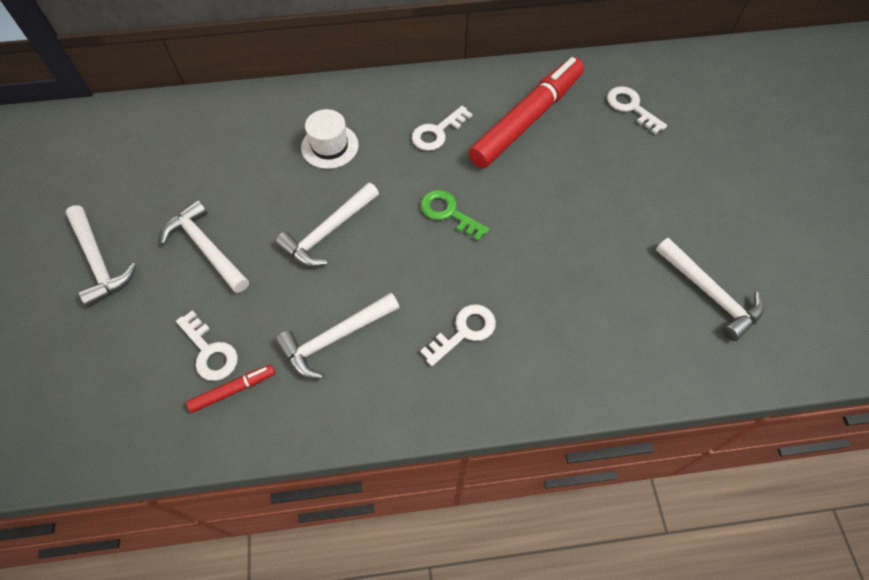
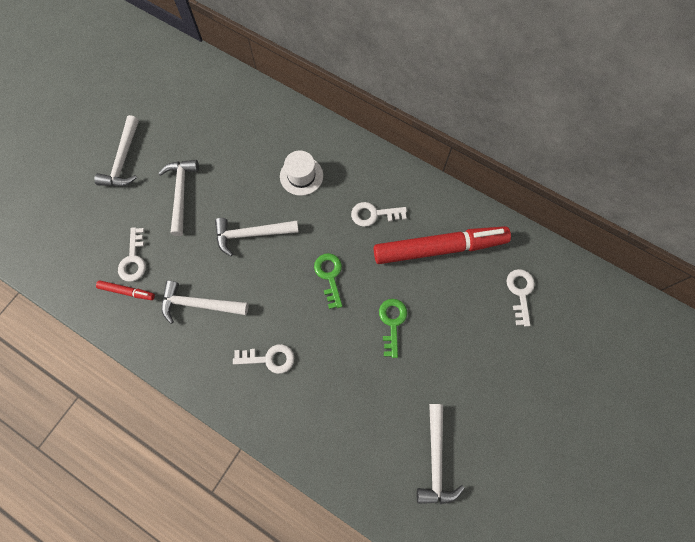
camera: 40 degrees right, 10 degrees up
(549, 209) = (392, 322): none -> green key

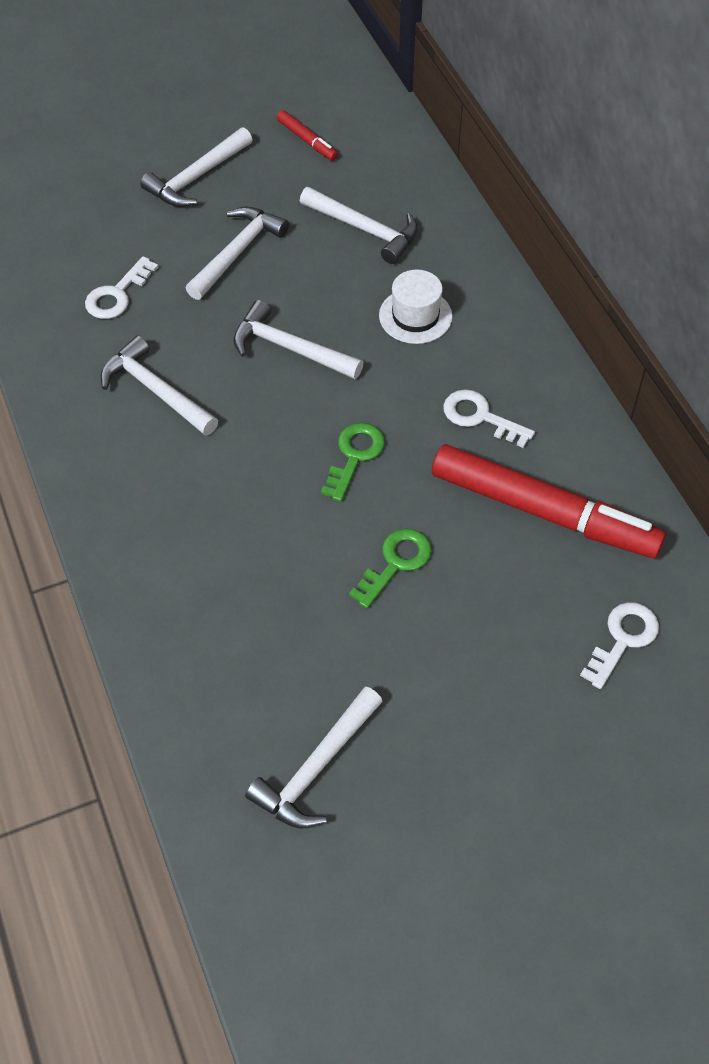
camera: 35 degrees right, 15 degrees down
(127, 291) = (80, 326): red marker -> red marker (307, 140)
(238, 139) = (364, 229): none -> white hammer
(269, 358) = (192, 505): white key -> none

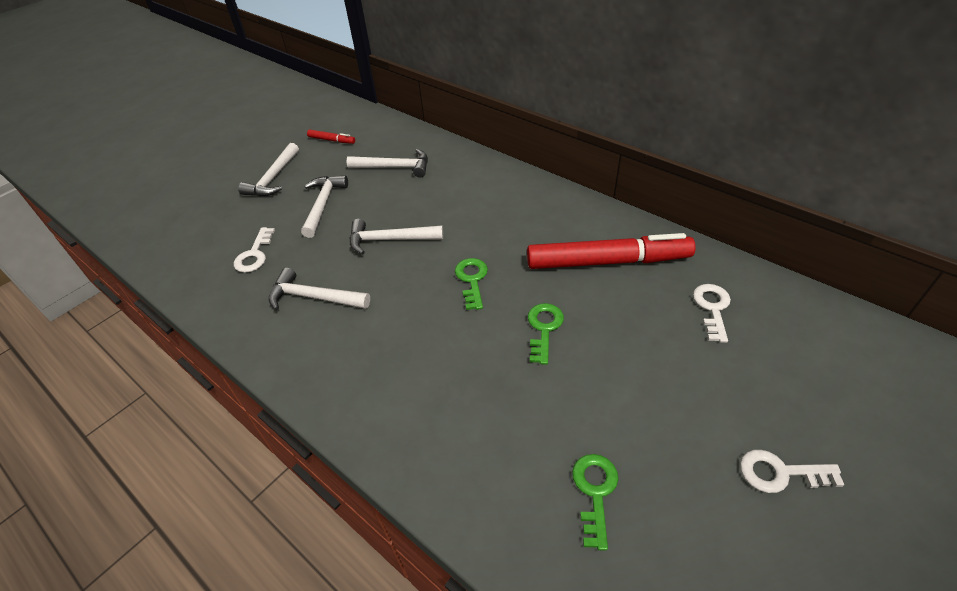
camera: 25 degrees left, 10 degrees down
(317, 768) = (595, 491): white hammer -> green key
(415, 316) = (454, 196): white hat -> none
(480, 417) = (531, 229): white key -> white key (780, 473)

